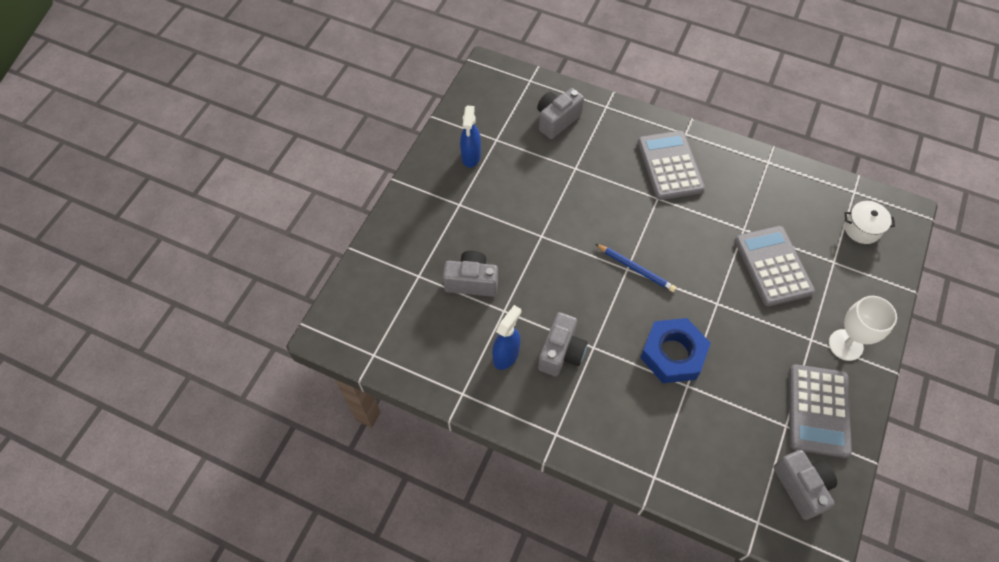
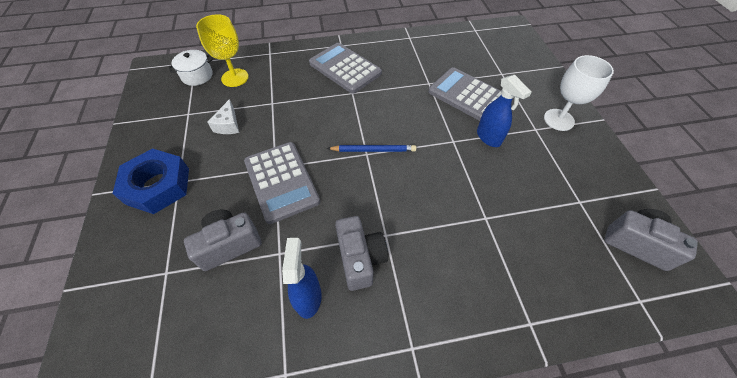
camera: 35 degrees left, 5 degrees down
(471, 157) = (170, 137): blue spray bottle -> blue spray bottle (489, 138)
(524, 171) = (228, 125): none -> white cheese
(557, 120) = (235, 78): grey camera -> yellow goblet
(673, 354) = (454, 199): blue nut -> blue nut (158, 186)
(818, 410) = (587, 175): grey calculator -> grey calculator (281, 181)
(862, 229) = (499, 47): white pot -> white pot (197, 76)

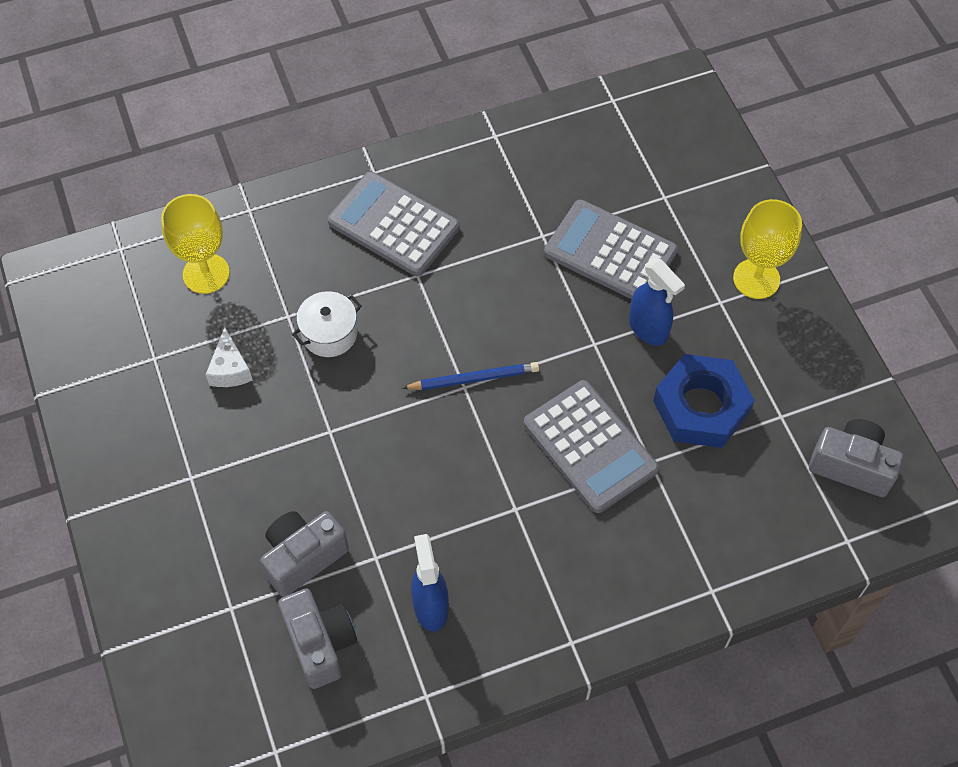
camera: 10 degrees left, 5 degrees up
(158, 186) = (163, 489): blue nut -> blue nut (701, 407)
(197, 76) = (137, 279): white pot -> white pot (329, 334)
(281, 181) = (346, 453): grey calculator -> grey calculator (590, 447)
(360, 259) = (487, 547): grey camera -> grey camera (320, 643)
(558, 120) = (756, 279): white goblet -> yellow goblet

